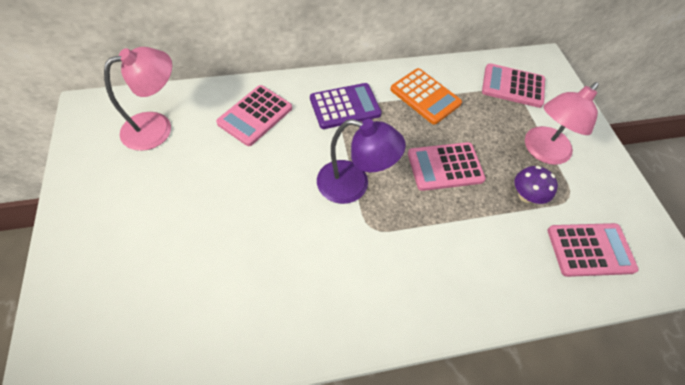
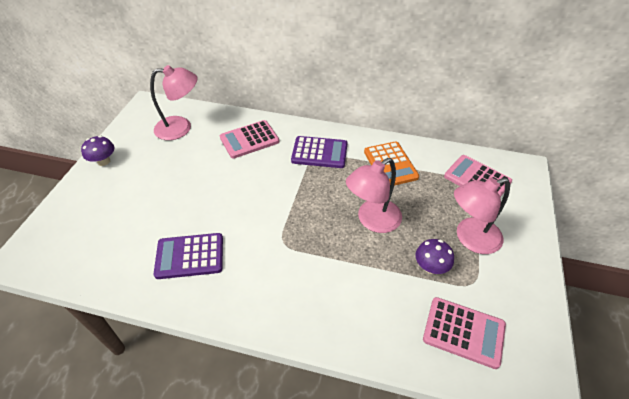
camera: 30 degrees right, 10 degrees down
(78, 208) = (104, 161): none -> purple mushroom
(277, 288) = (190, 256): none -> purple calculator
(353, 185) = (289, 209): purple lamp -> none
(445, 166) = (372, 220): pink calculator -> pink lamp

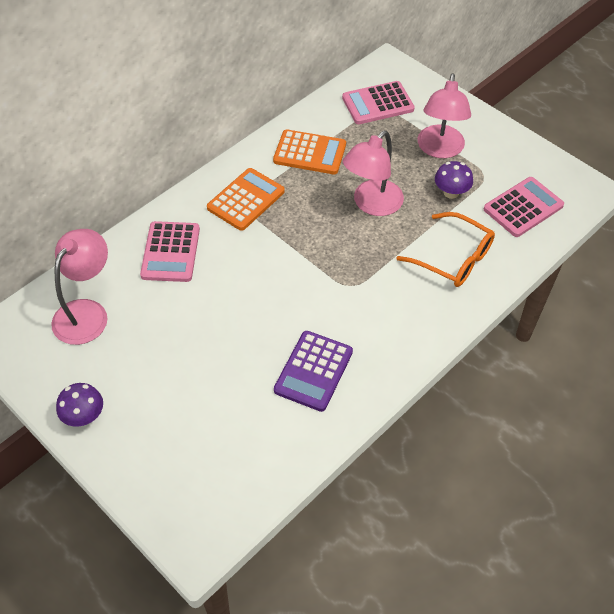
camera: 60 degrees left, 5 degrees up
(319, 153) = (246, 200): purple calculator -> orange calculator
(360, 300) = (452, 258): none -> orange glasses
(372, 220) = (372, 204): pink lamp -> pink lamp turned 45 degrees clockwise

